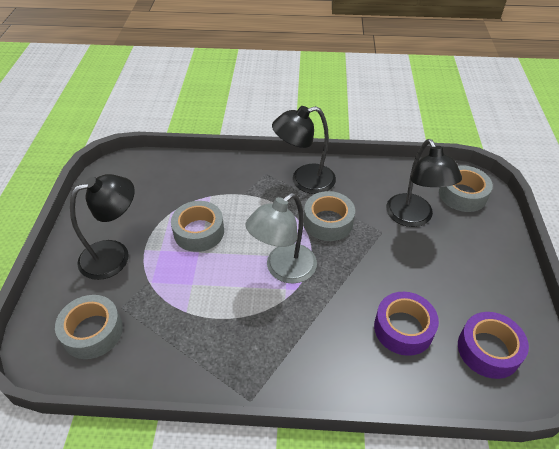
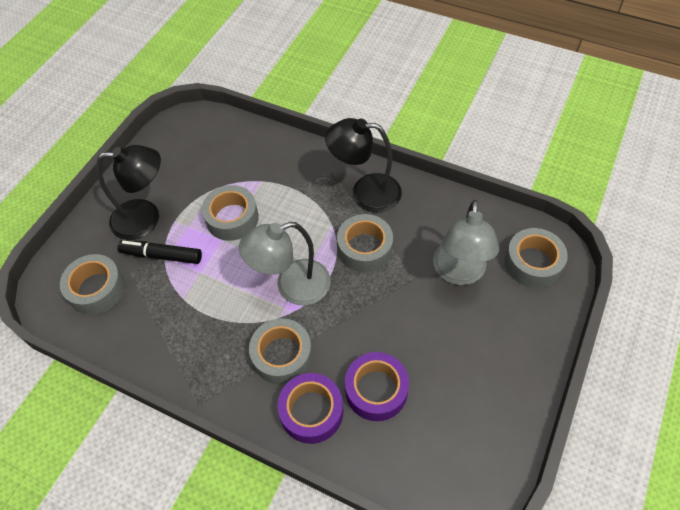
camera: 25 degrees right, 10 degrees up
(146, 282) = (162, 255): none -> black marker
(306, 329) = (282, 355): none -> grey tape
(413, 218) = (459, 273): black lamp -> grey lamp
(488, 350) = (449, 445): purple tape -> purple tape (311, 411)

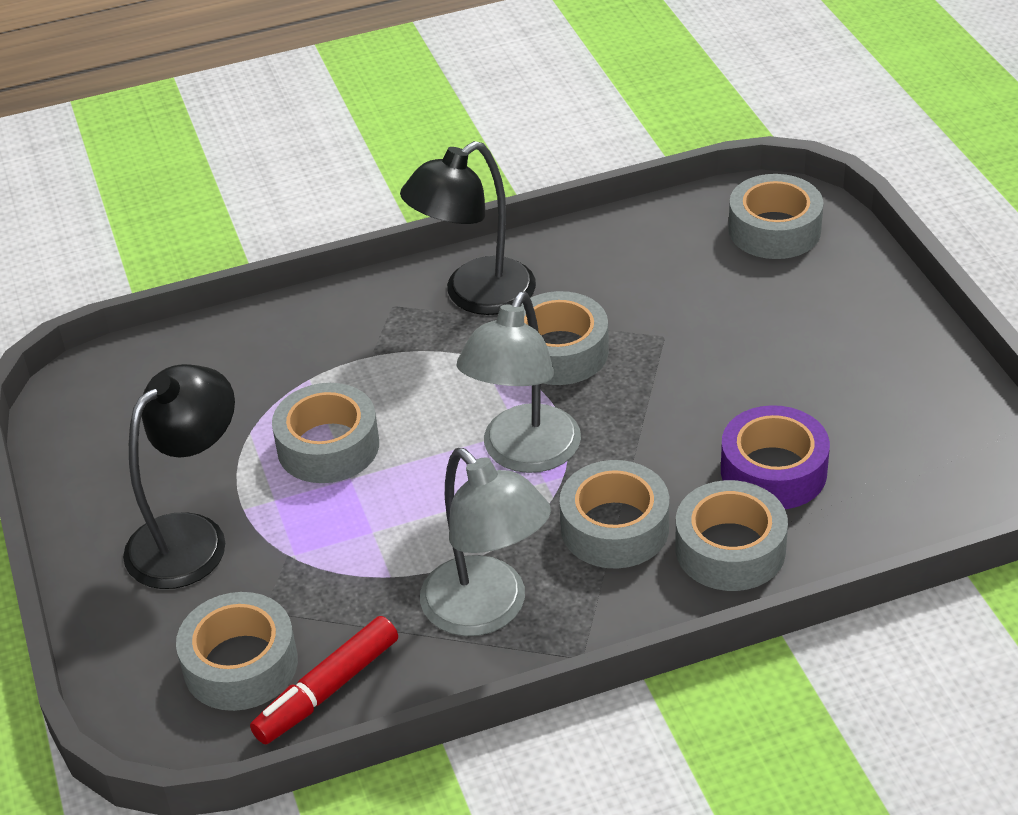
camera: 45 degrees left, 15 degrees down
(106, 328) = (327, 690): none -> red marker
(162, 255) = (284, 557): black marker -> none
(311, 411) = (730, 549): purple tape -> grey tape
(459, 273) = (707, 296): grey lamp -> grey lamp (487, 611)

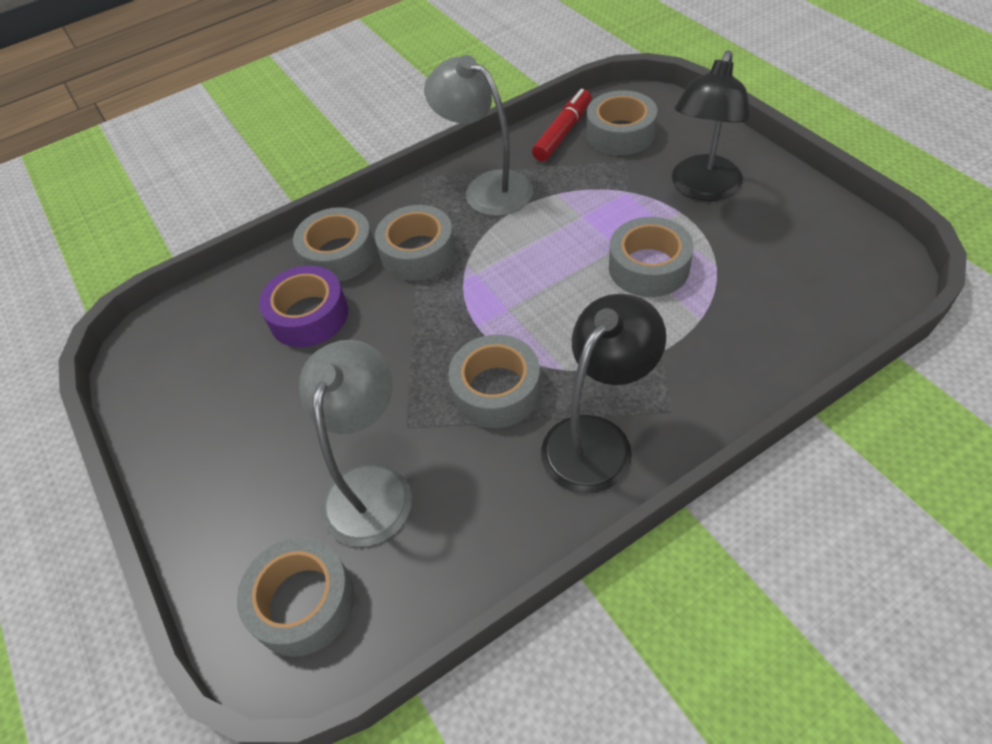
camera: 170 degrees right, 10 degrees up
(524, 454) = (497, 291): grey lamp -> grey lamp (372, 485)

